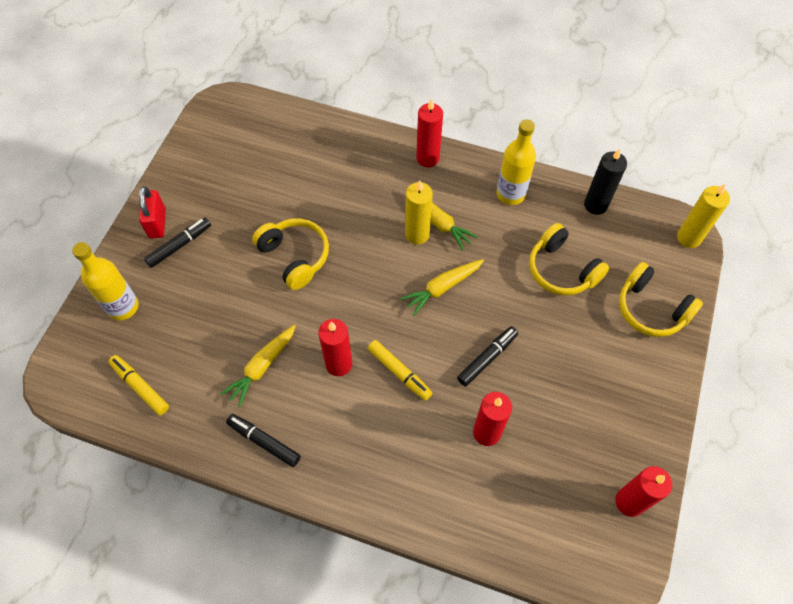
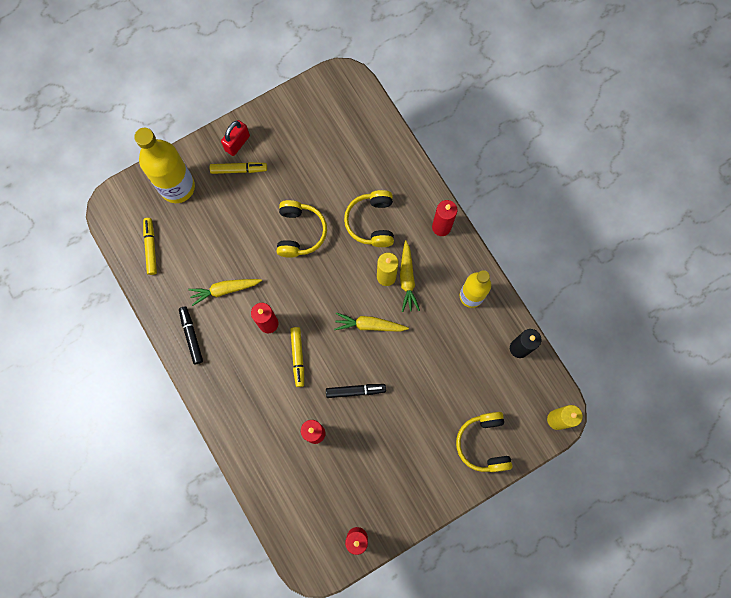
camera: 40 degrees right, 15 degrees up
(123, 307) = (177, 187): yellow bottle -> yellow bottle, size x1.52
(179, 245) = (239, 169): black marker -> yellow marker
(561, 270) = (453, 373): yellow headphones -> yellow headphones (371, 222)

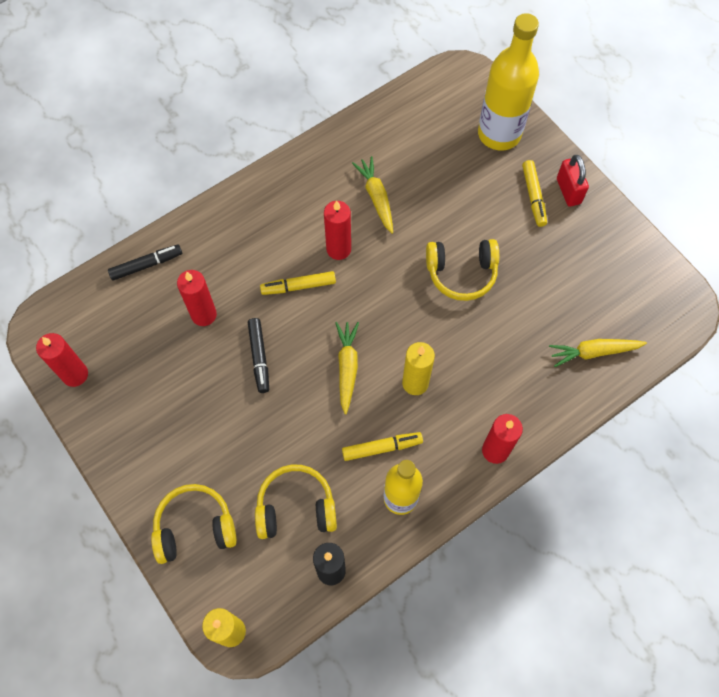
camera: 85 degrees right, 10 degrees down
(151, 247) = (419, 116): yellow marker -> yellow marker (382, 448)
(191, 336) = (316, 169): black marker -> black marker (146, 265)
(237, 143) = (568, 191): red padlock -> red padlock turned 45 degrees clockwise
(371, 222) = (488, 359): yellow headphones -> yellow headphones (296, 507)
(407, 279) = (415, 410): yellow carrot -> yellow carrot (593, 352)

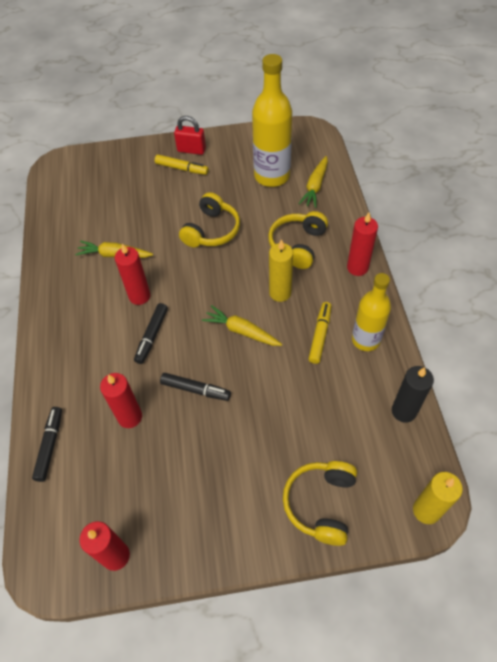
camera: 60 degrees left, 10 degrees down
(296, 507) = (340, 415): yellow headphones -> yellow headphones (297, 245)
(298, 286) = (152, 336): yellow marker -> black marker
(499, 134) = (120, 166): yellow bottle -> yellow bottle (272, 176)

